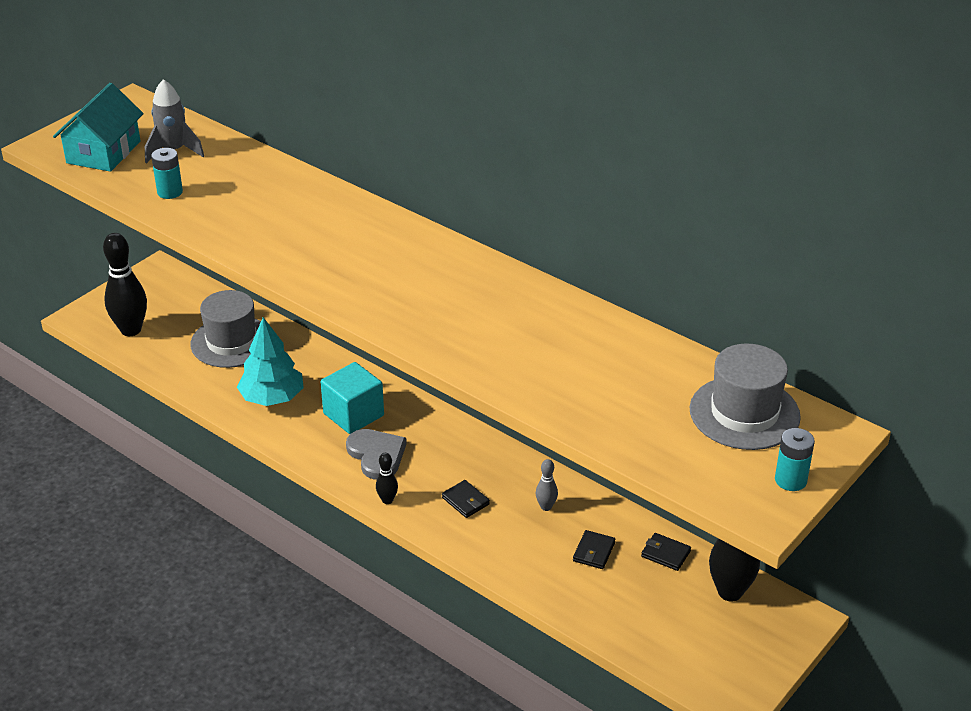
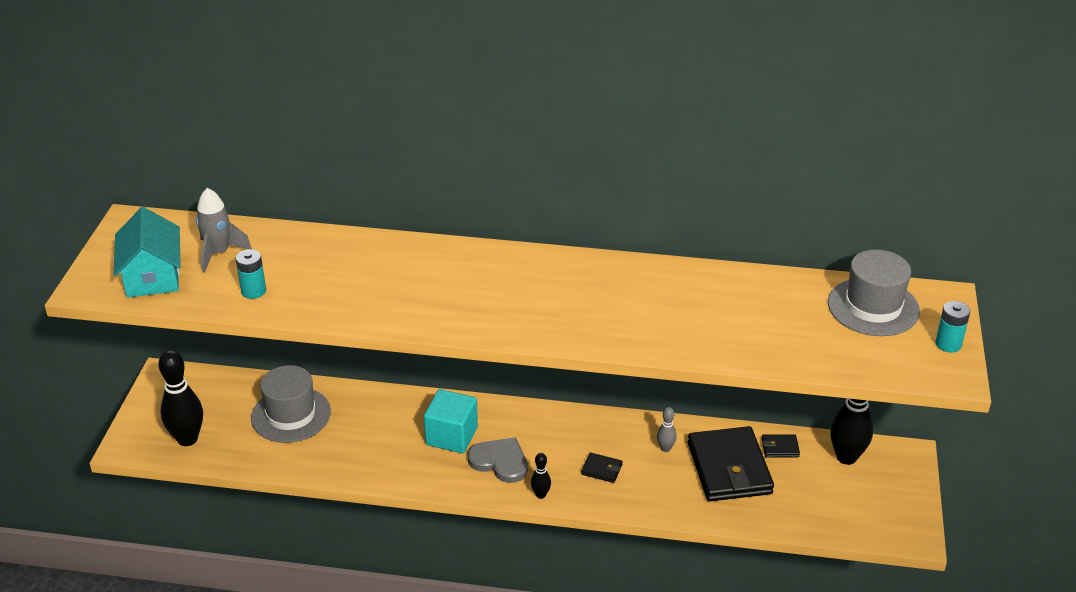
camera: 30 degrees left, 0 degrees up
(272, 398) = (370, 449): turquoise tree -> none
(594, 552) = (729, 468): black wallet -> black wallet, size x2.41

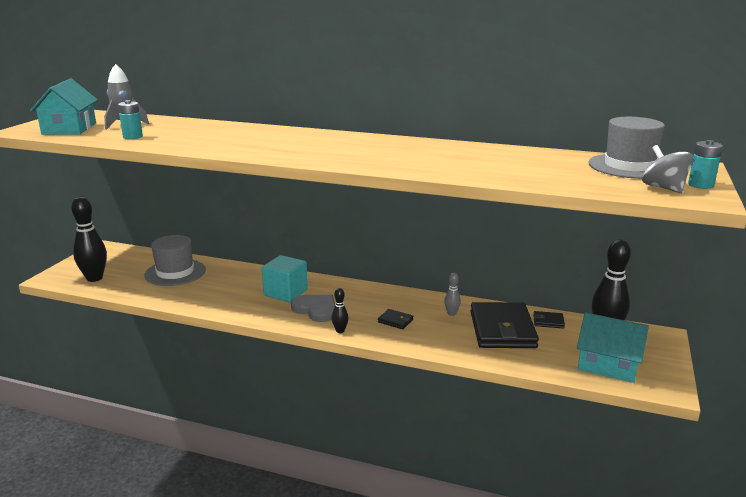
camera: 10 degrees right, 15 degrees down
(851, 509) = (608, 365): none -> turquoise house
(910, 356) = (664, 188): none -> grey spinning top

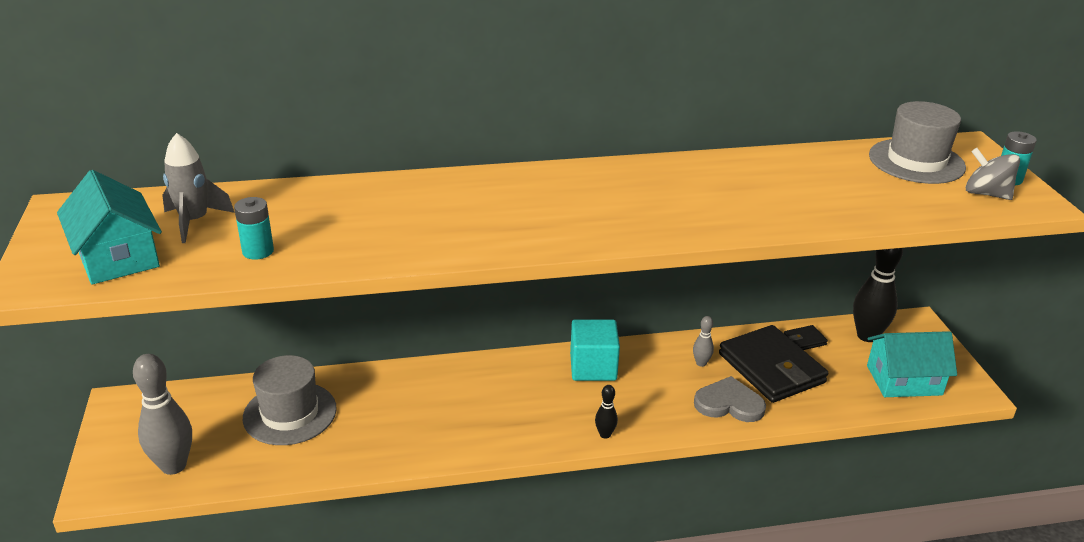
camera: 30 degrees left, 10 degrees up
(94, 278) = (173, 465): black bowling pin -> grey bowling pin
(285, 293) = (480, 397): turquoise cube -> turquoise cube (593, 367)
(316, 309) = (544, 411): grey heart -> grey heart (729, 403)
(395, 321) = (652, 396): black wallet -> none

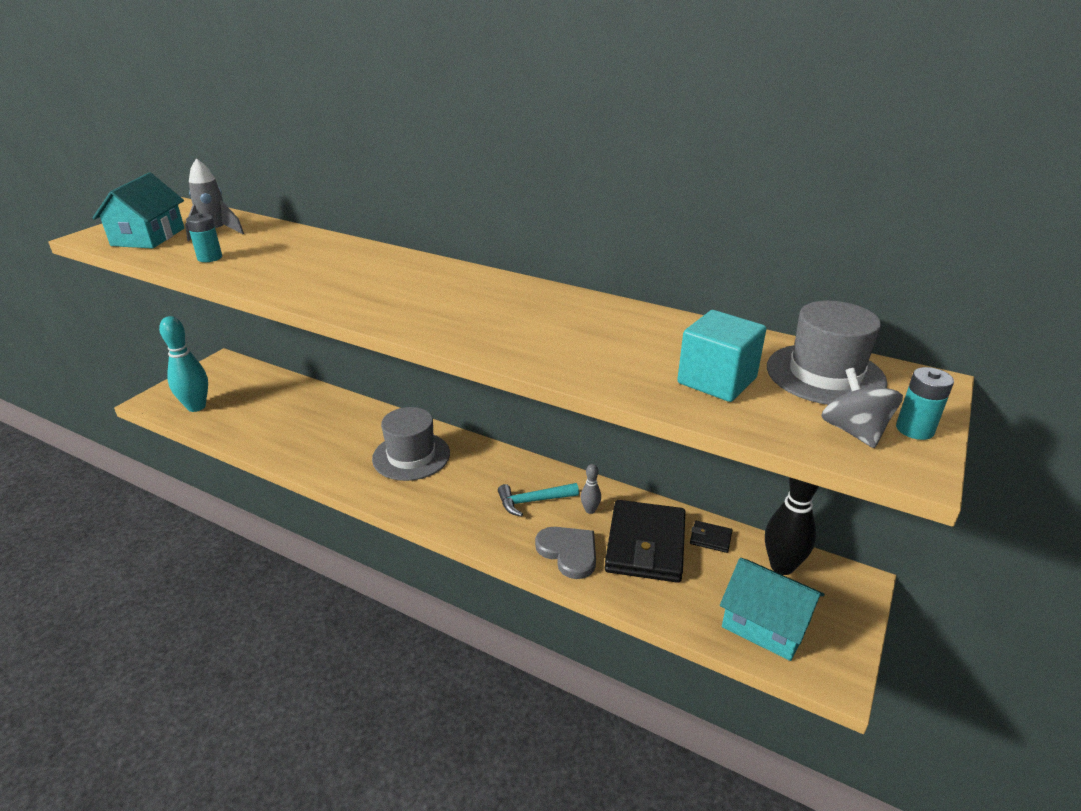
camera: 40 degrees right, 0 degrees up
(173, 465) = (196, 407): grey bowling pin -> turquoise bowling pin
(290, 413) = (287, 407): grey hat -> grey hat (411, 456)
(593, 367) = (503, 471): turquoise cube -> turquoise cube (717, 381)
(605, 434) = (443, 522): black bowling pin -> none
(651, 379) = (533, 501): none -> turquoise hammer

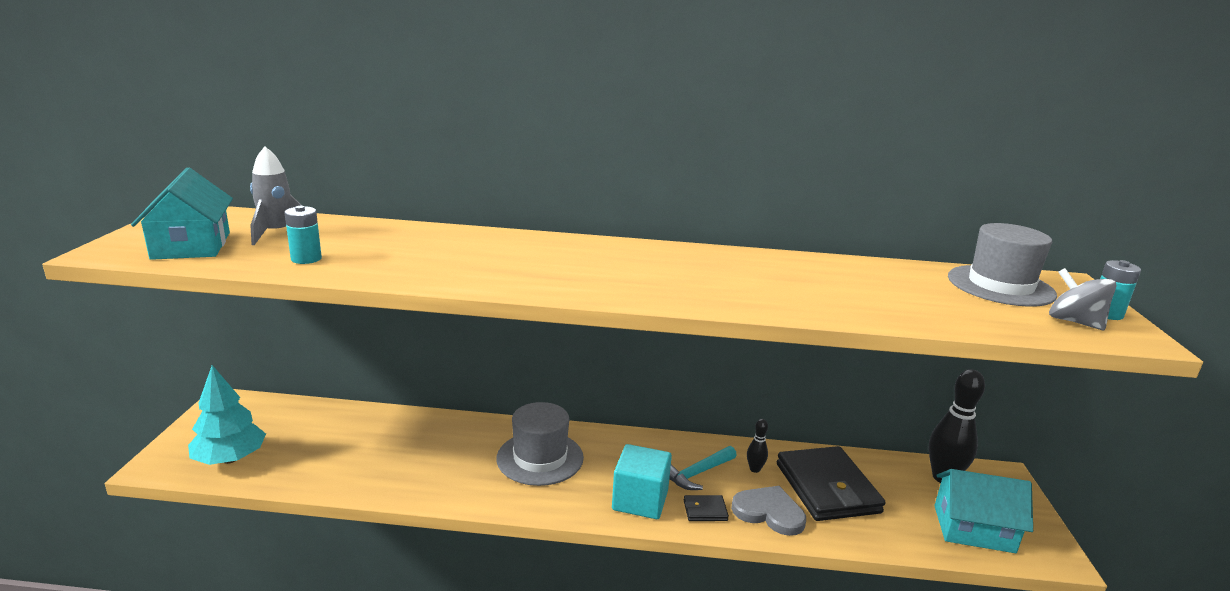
camera: 25 degrees left, 10 degrees down
(196, 407) = (230, 459): turquoise bowling pin -> turquoise tree
(590, 510) = (754, 469): grey bowling pin -> black bowling pin
(710, 538) = (872, 469): black wallet -> black wallet (705, 510)
(717, 381) = (936, 302): turquoise cube -> turquoise cube (640, 500)

